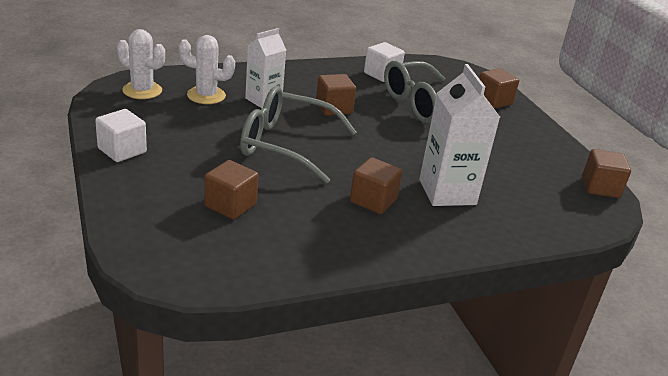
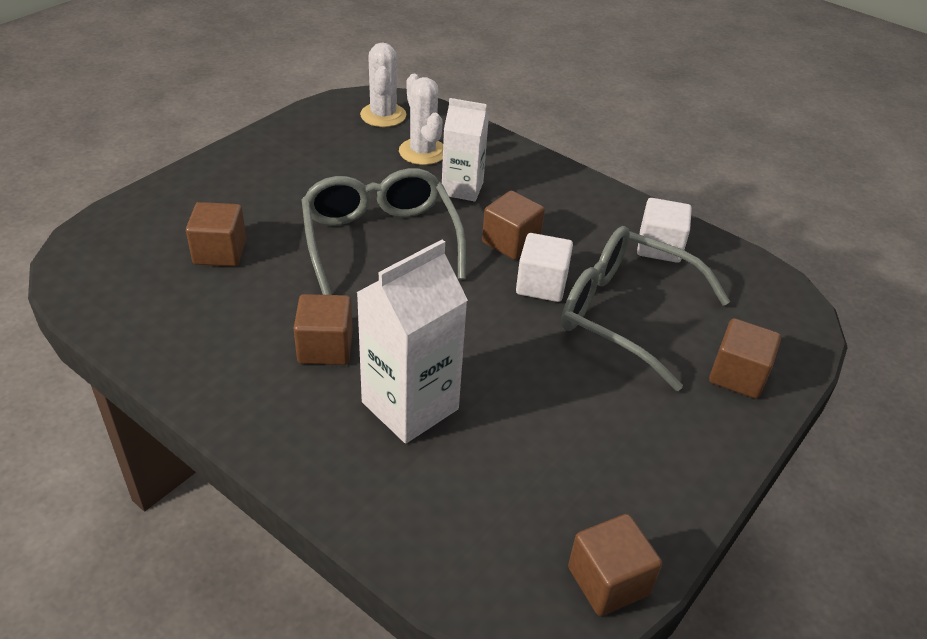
camera: 60 degrees right, 10 degrees up
(122, 150) = (257, 153): white cube -> white cube (541, 285)

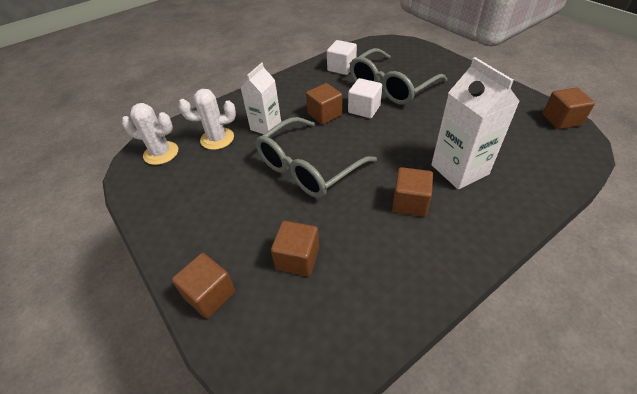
camera: 70 degrees left, 5 degrees up
(380, 240) = (307, 168): grey glasses -> grey glasses turned 45 degrees counterclockwise
(737, 375) = (435, 64): brown cube -> brown cube (210, 294)

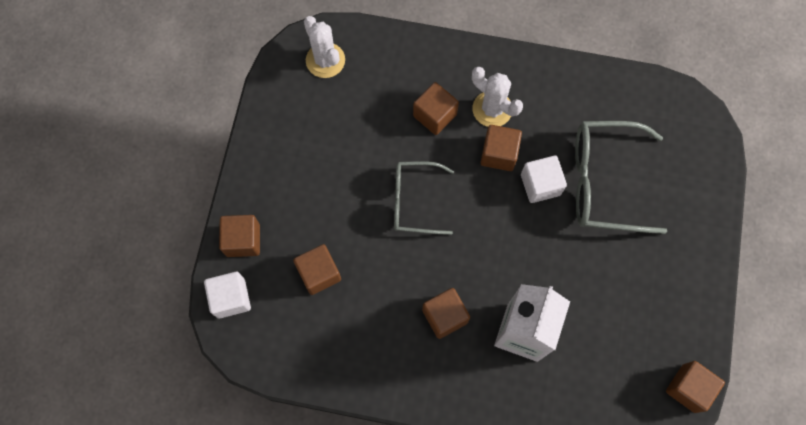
camera: 45 degrees right, 25 degrees up
(217, 139) = (382, 89): white cactus -> white cactus (492, 109)
(266, 126) = (434, 115): white carton -> brown cube
(307, 168) = (414, 201): grey glasses -> grey glasses, size x0.65
(341, 68) = (595, 104): white cube -> white cube (231, 298)

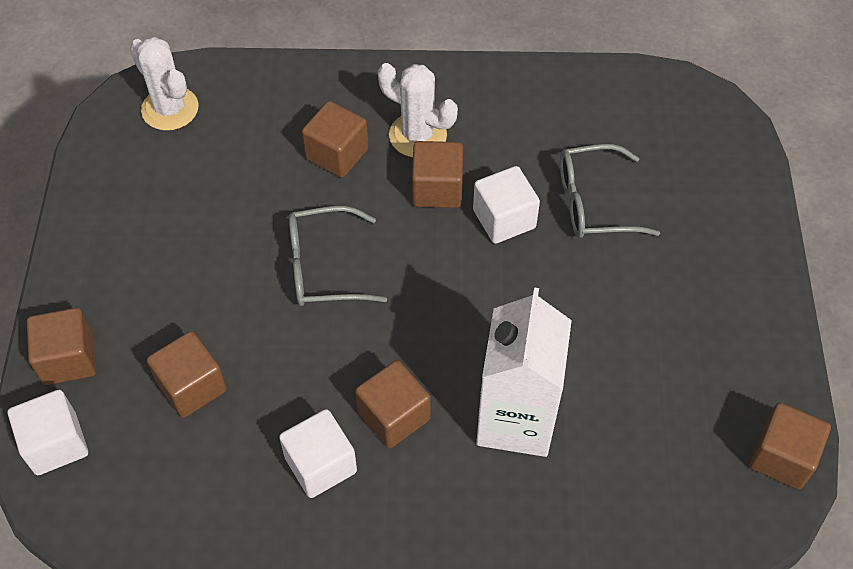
camera: 10 degrees left, 15 degrees down
(394, 341) = (320, 464): none -> white cube
(603, 182) = (593, 203): grey glasses -> grey glasses, size x0.65

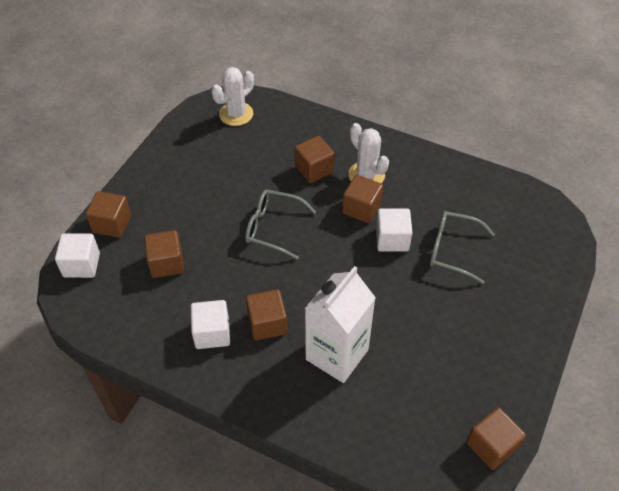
camera: 25 degrees right, 5 degrees down
(170, 109) = (236, 114): white cactus -> white cactus turned 60 degrees clockwise

